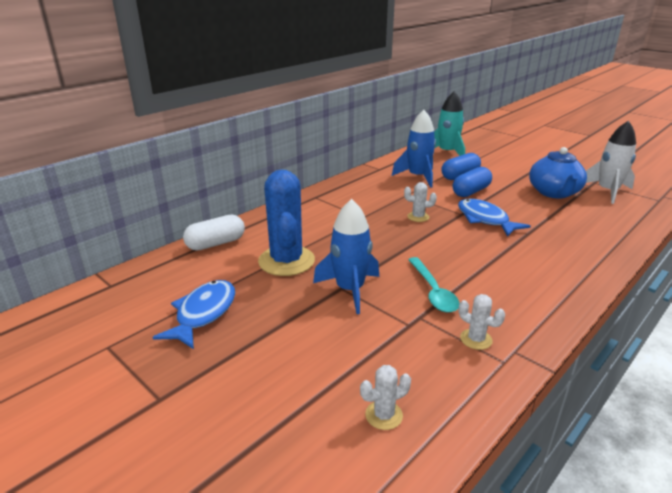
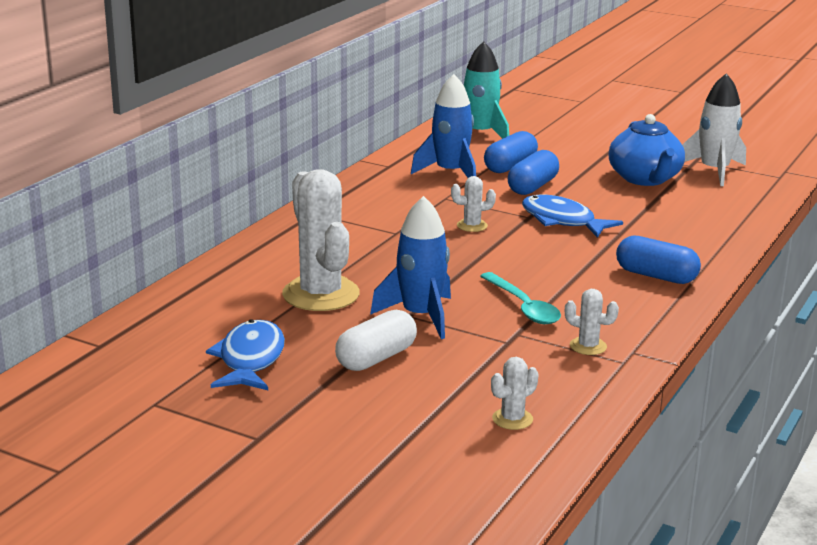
camera: 15 degrees left, 5 degrees down
(216, 243) = (209, 284): white capsule -> white capsule (376, 358)
(286, 261) = (321, 294): blue cactus -> white cactus
(549, 275) = (656, 276): none -> blue capsule

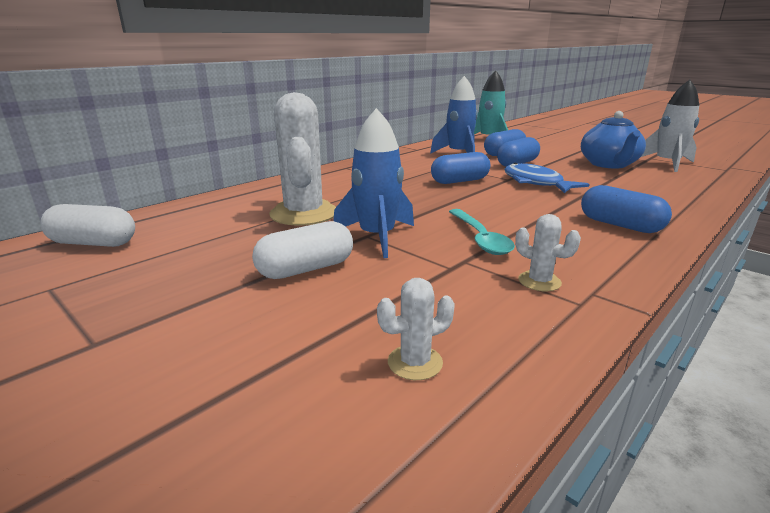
camera: 15 degrees right, 0 degrees up
(129, 355) = (93, 243): none -> white capsule
(250, 360) = (188, 258): blue fish -> none
(472, 226) = (459, 181): white cactus -> blue capsule

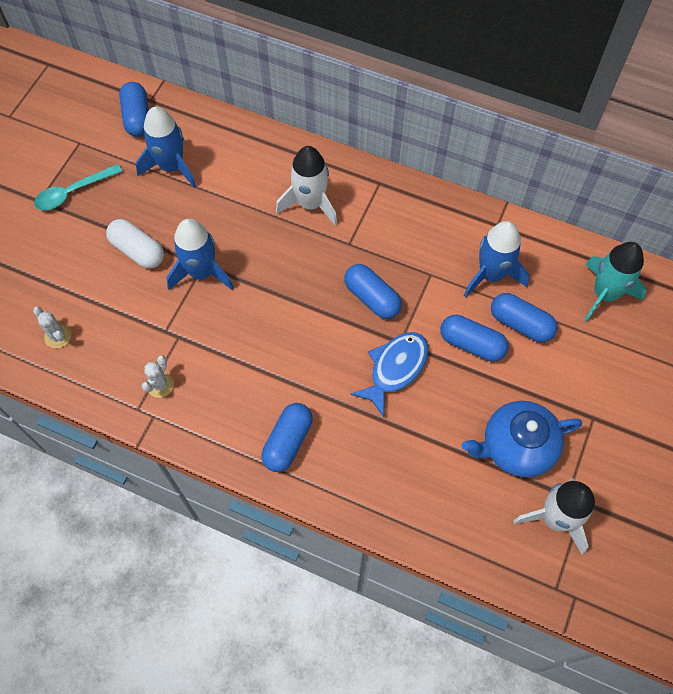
camera: 70 degrees right, 40 degrees up
(93, 243) = (137, 118): white capsule -> blue capsule
(204, 234) = (171, 167): none -> blue rocket
(304, 214) = (232, 207): white cactus -> none
(340, 187) = (310, 204): none -> white rocket
(480, 238) = (222, 340): turquoise spoon -> turquoise spoon (73, 192)

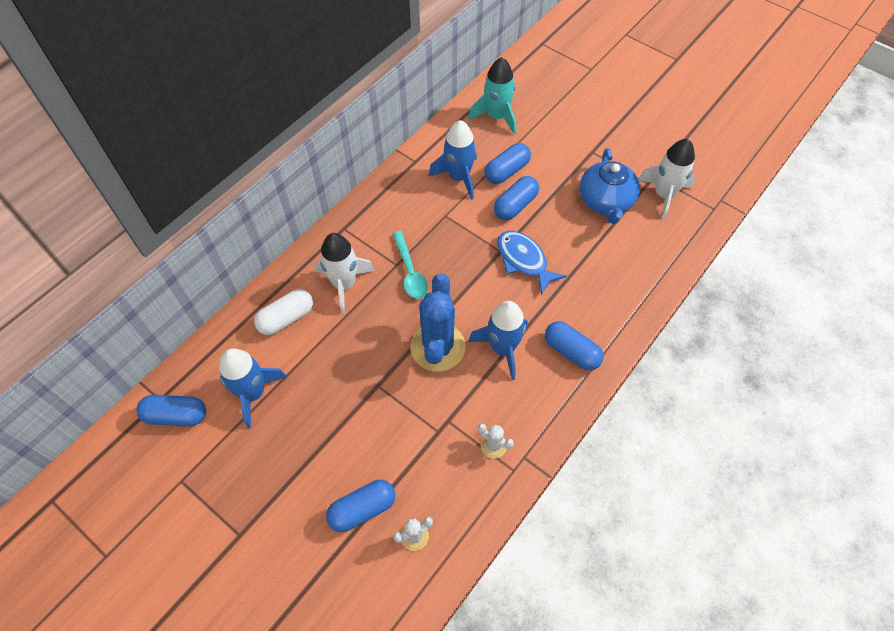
camera: 75 degrees left, 5 degrees down
(73, 192) = (243, 496): turquoise spoon -> turquoise spoon (410, 271)
(138, 251) = (341, 442): white capsule -> white capsule (286, 318)
(202, 272) = (385, 388): blue rocket -> blue rocket (502, 348)
(259, 307) = (438, 347): none -> blue cactus
(372, 298) = (454, 260): blue capsule -> blue capsule (362, 509)

